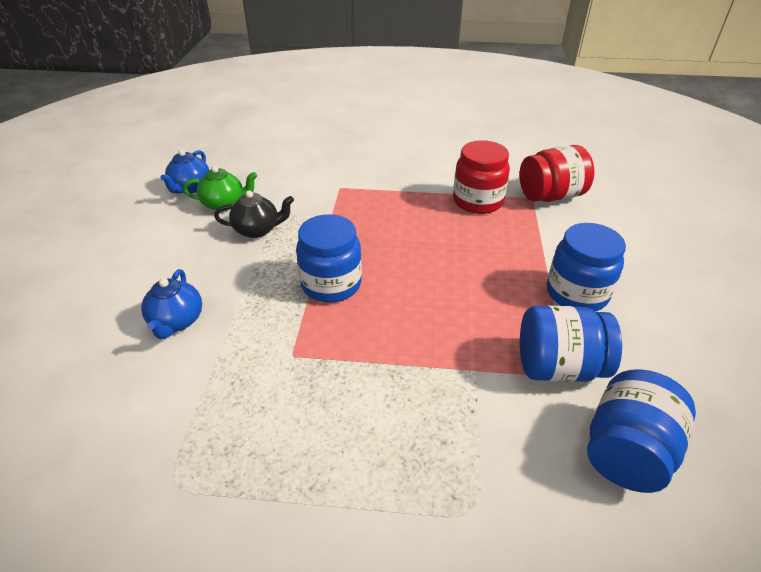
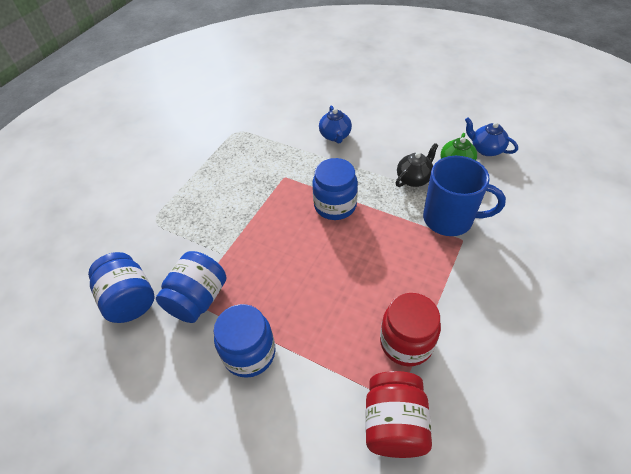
camera: 115 degrees right, 10 degrees up
(177, 322) = (335, 136): blue teapot -> blue teapot turned 120 degrees counterclockwise
(257, 230) = (414, 178): black teapot -> black teapot turned 150 degrees counterclockwise
(315, 198) = (449, 219): none -> blue mug

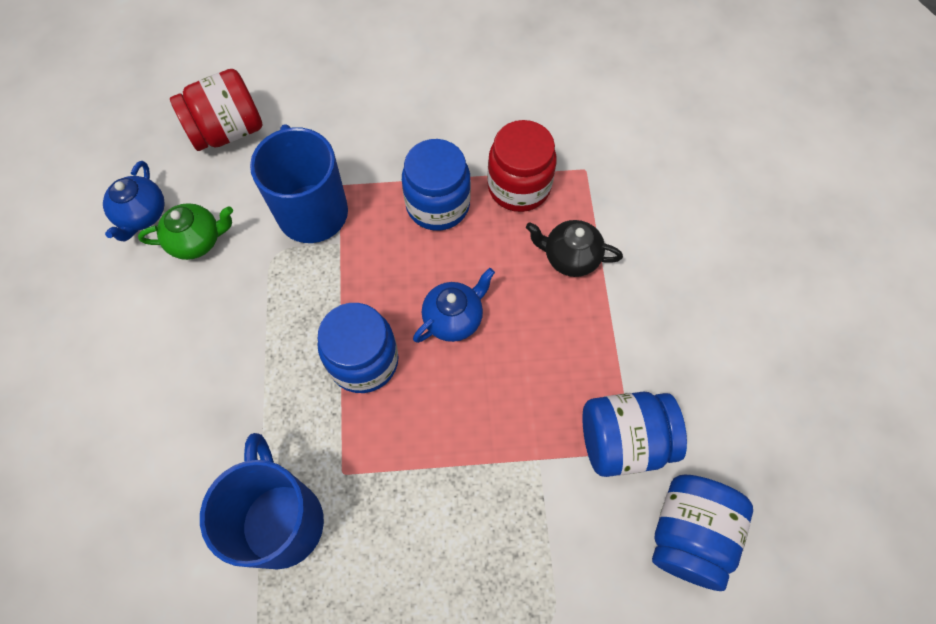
camera: 125 degrees left, 15 degrees up
(249, 353) = (641, 330): blue jar -> blue jar (438, 205)
(281, 151) = (281, 520): none -> blue mug
(335, 136) = (200, 448): blue teapot -> blue teapot (454, 318)
(394, 424) = (608, 162): red jar -> red jar (228, 131)
(414, 178) = (253, 282): black teapot -> black teapot (570, 257)

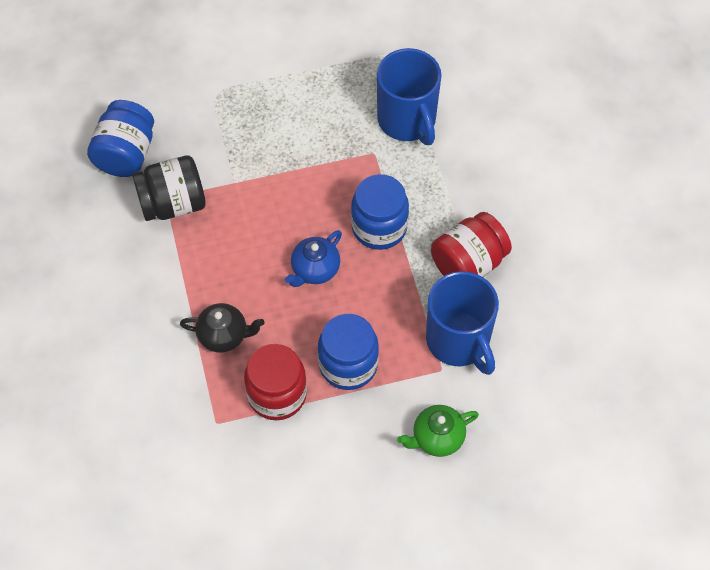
camera: 170 degrees right, 5 degrees down
(142, 215) = (606, 313): blue teapot -> none
(197, 241) = (548, 299): green teapot -> green teapot (437, 438)
(228, 131) = (566, 407): red jar -> red jar (468, 263)
(623, 441) = (173, 203): blue jar -> black jar

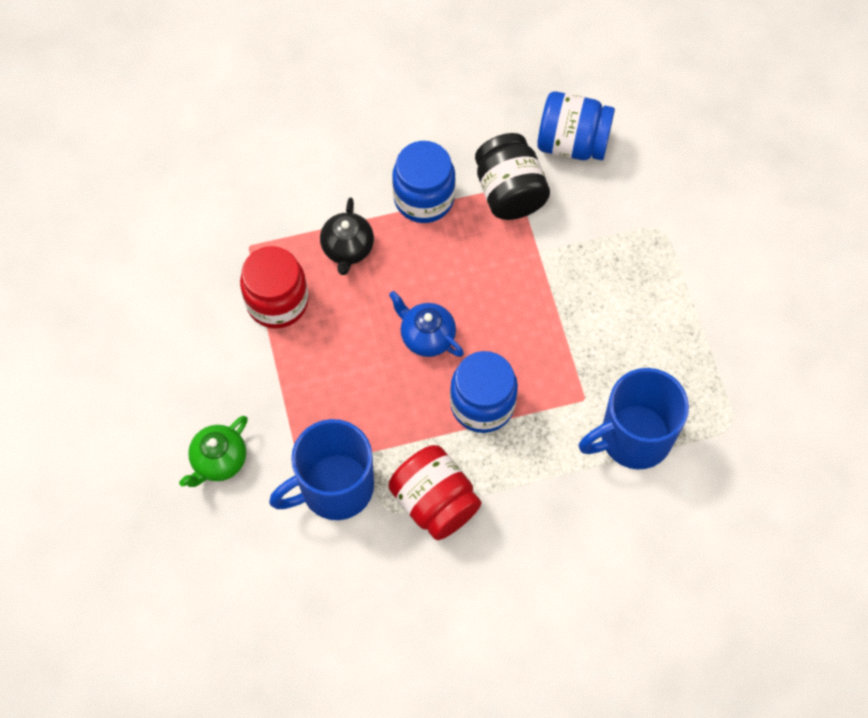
camera: 90 degrees right, 5 degrees up
(348, 365) = (309, 371): blue jar -> blue jar (424, 198)
(437, 438) = (219, 461): green teapot -> green teapot turned 120 degrees counterclockwise

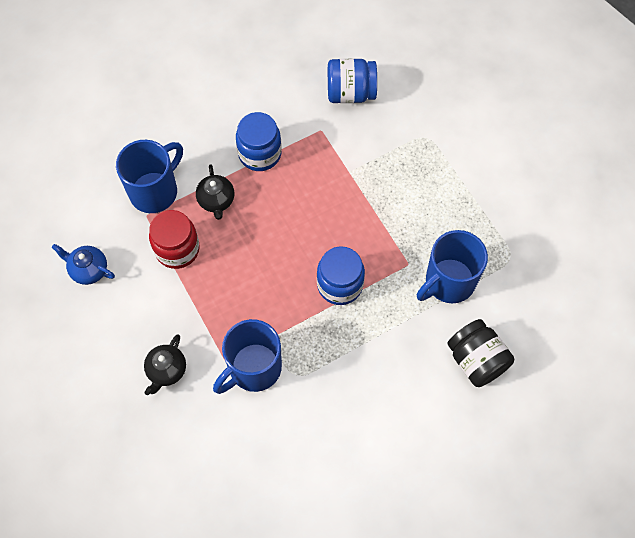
camera: 15 degrees left, 0 degrees up
(219, 461) = (166, 370): green teapot -> black teapot
(269, 216) = (155, 191): none -> blue mug
(426, 336) = (288, 248): blue teapot -> blue teapot (88, 270)
(434, 502) = (326, 360): red jar -> none
(509, 192) = (317, 136): black jar -> black jar (476, 360)

